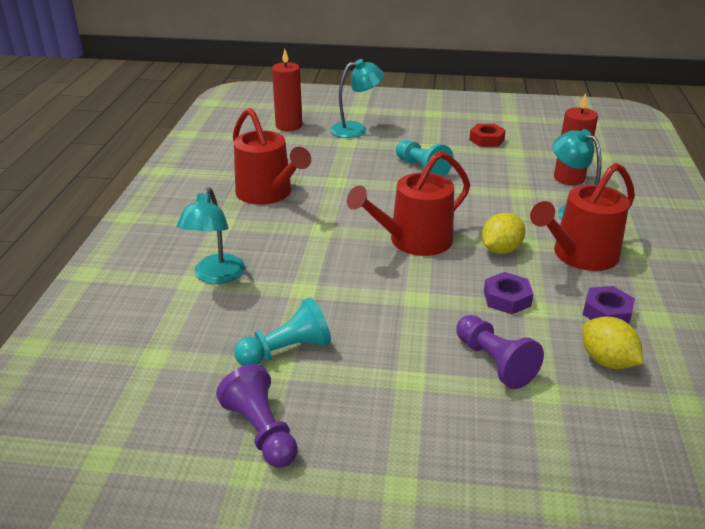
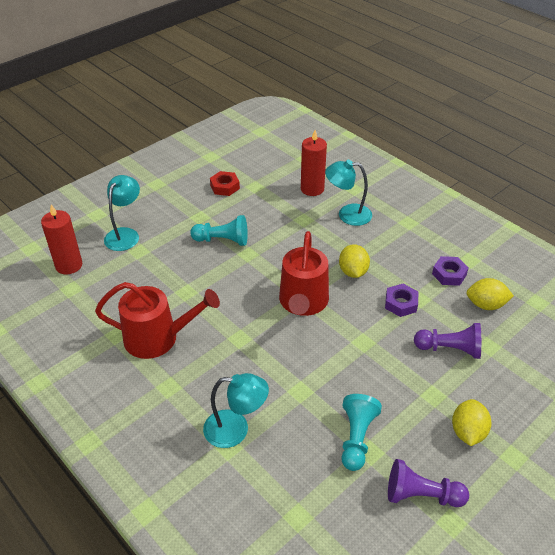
camera: 50 degrees left, 10 degrees up
(216, 276) = (236, 429): turquoise lamp -> turquoise lamp turned 45 degrees counterclockwise
(390, 430) = (467, 432): none -> yellow lemon
(580, 255) = (391, 245): red watering can -> none

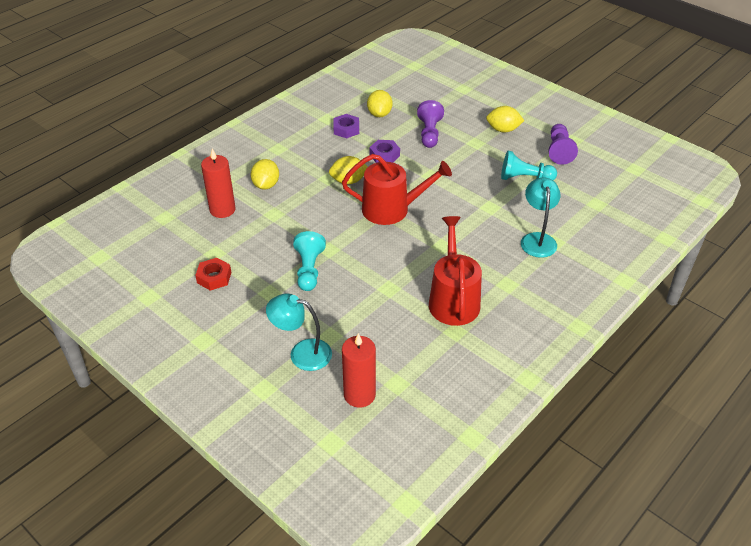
camera: 95 degrees left, 0 degrees up
(347, 214) = (266, 185): turquoise lamp -> yellow lemon

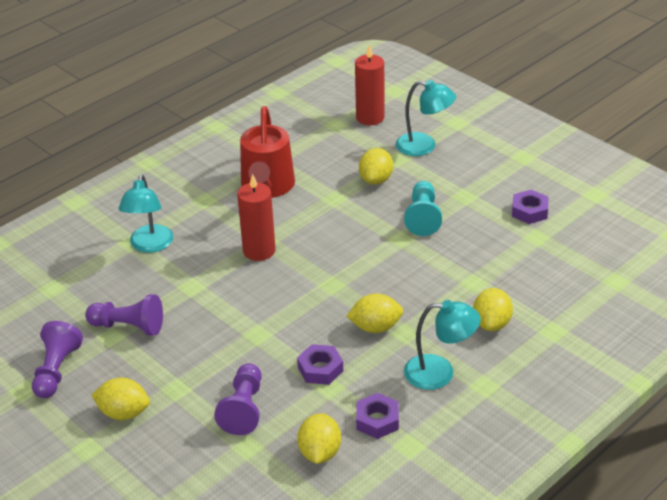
camera: 175 degrees left, 5 degrees down
(214, 277) = (529, 211): red nut -> purple nut
(222, 210) = (543, 289): red candle -> red candle (259, 251)
(306, 155) = (440, 373): none -> turquoise lamp
(351, 309) = (376, 180): none -> yellow lemon
(391, 209) = (320, 285): red watering can -> none
(524, 178) = (128, 326): turquoise pawn -> purple pawn

